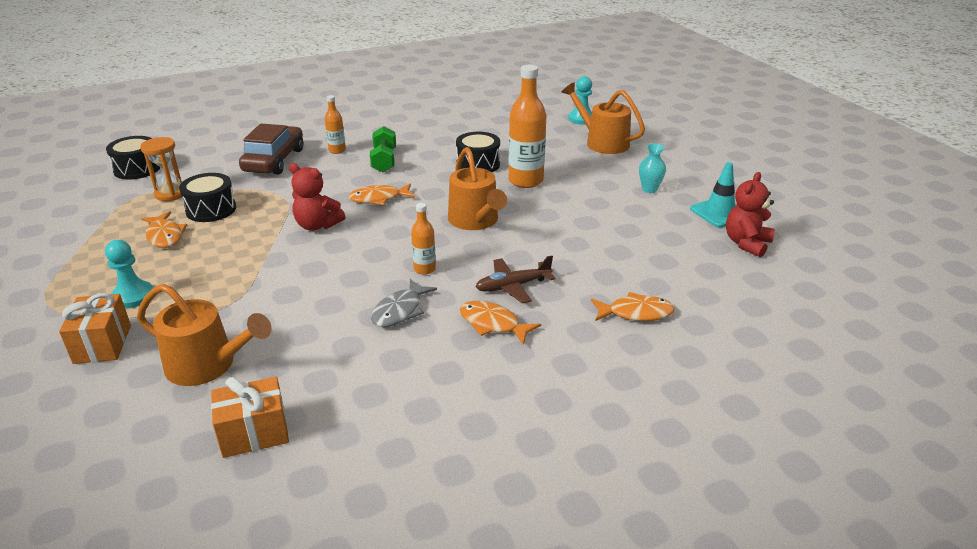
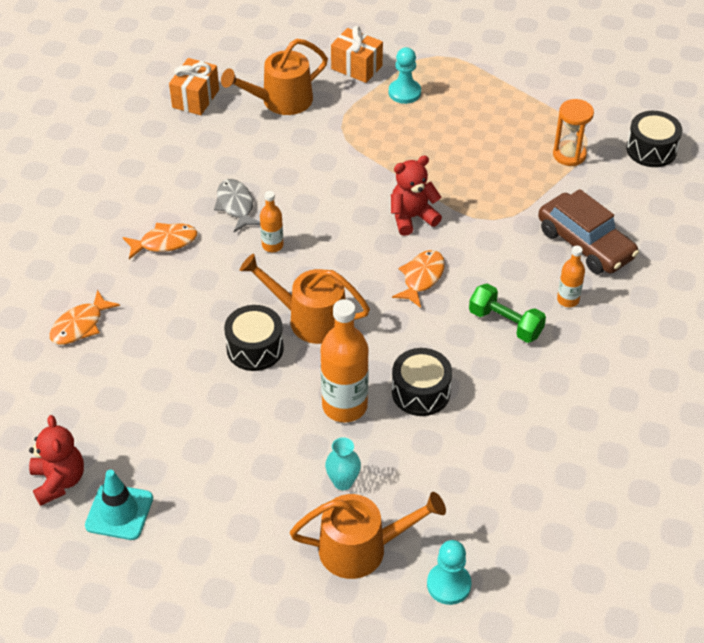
camera: 130 degrees right, 15 degrees up
(165, 236) = (486, 130): orange fish -> none
(211, 209) = (510, 168): black drum -> black drum (255, 348)
(512, 286) = (192, 280): brown plane -> none
(649, 189) = (219, 495): turquoise vase -> turquoise vase (343, 482)

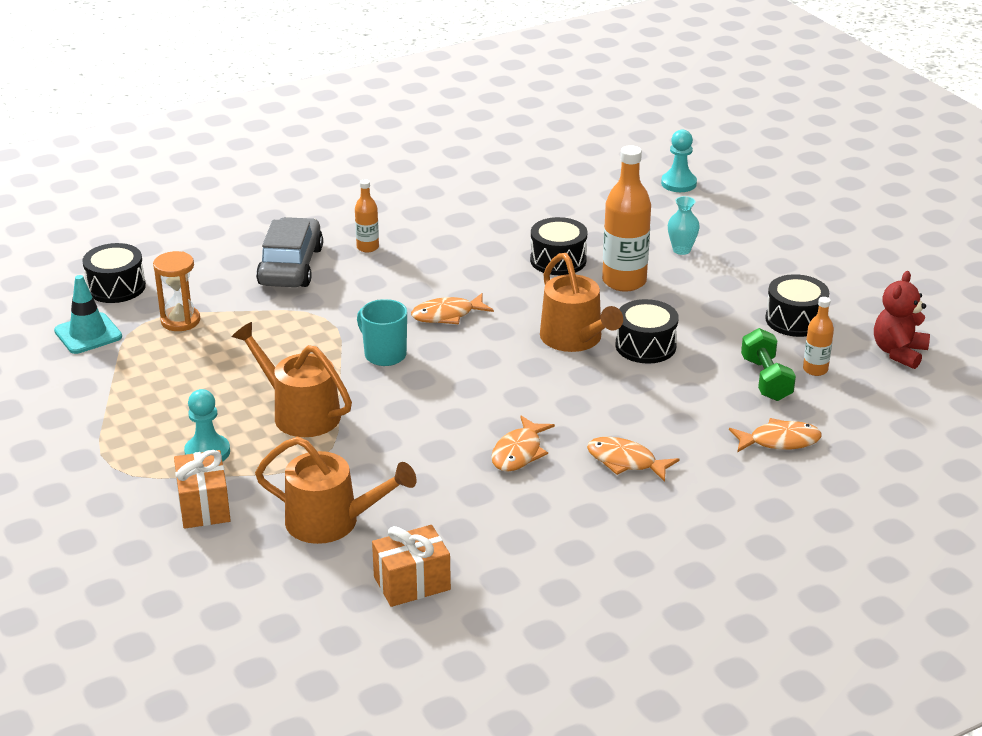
camera: 135 degrees left, 15 degrees down
(119, 512) = (866, 314): turquoise traffic cone -> turquoise traffic cone (88, 334)
(171, 460) = (795, 320): none -> black drum
(236, 206) = (519, 452): grey fish -> orange fish
(272, 245) = (531, 403): orange bottle -> orange bottle (815, 370)
(361, 548) = (712, 220): orange watering can -> orange watering can (300, 413)
(412, 217) = (384, 355): red teddy bear -> turquoise mug
(505, 323) = (435, 260): green dumbbell -> green dumbbell (766, 379)
(585, 244) = (290, 266): brown car -> grey car

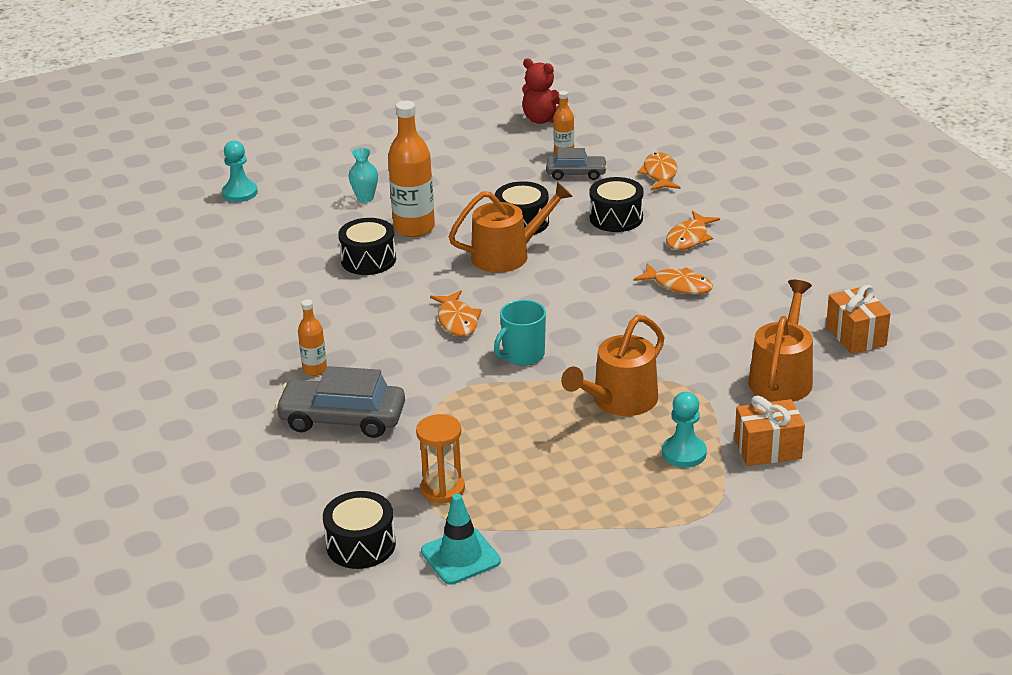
camera: 85 degrees left, 0 degrees up
(766, 379) = (576, 173): green dumbbell -> grey car
(795, 320) = (490, 155): black drum -> black drum (616, 218)

